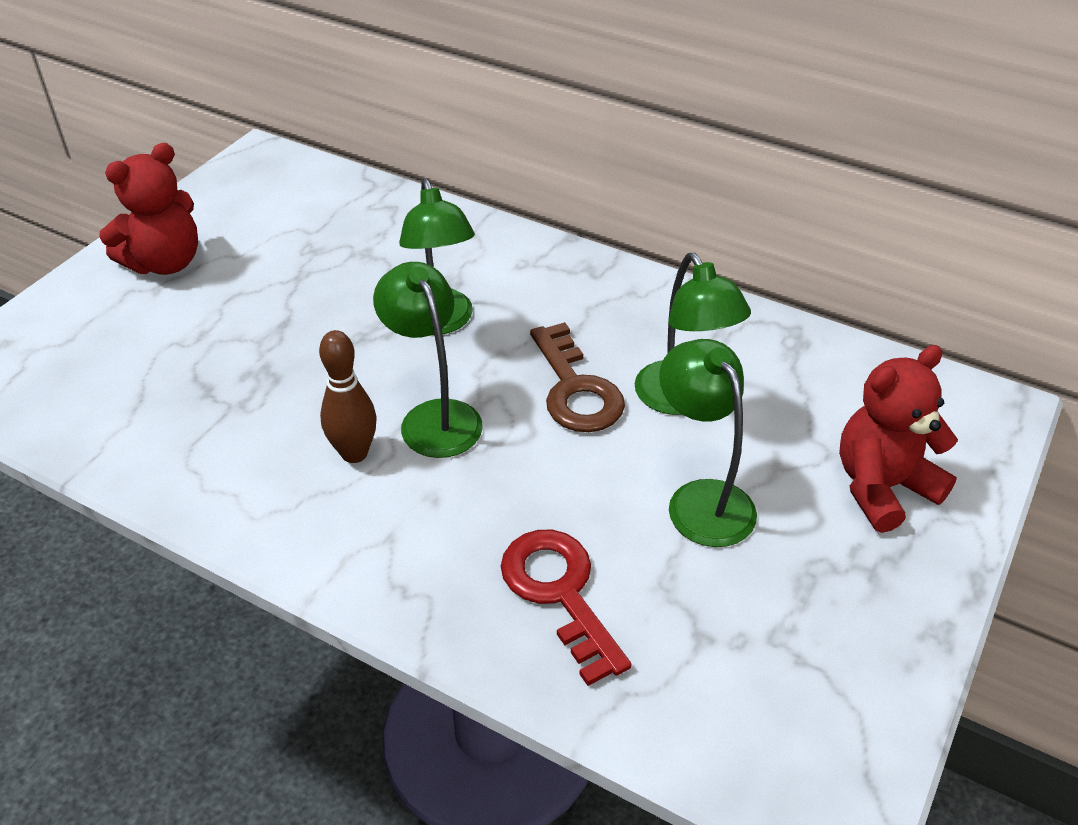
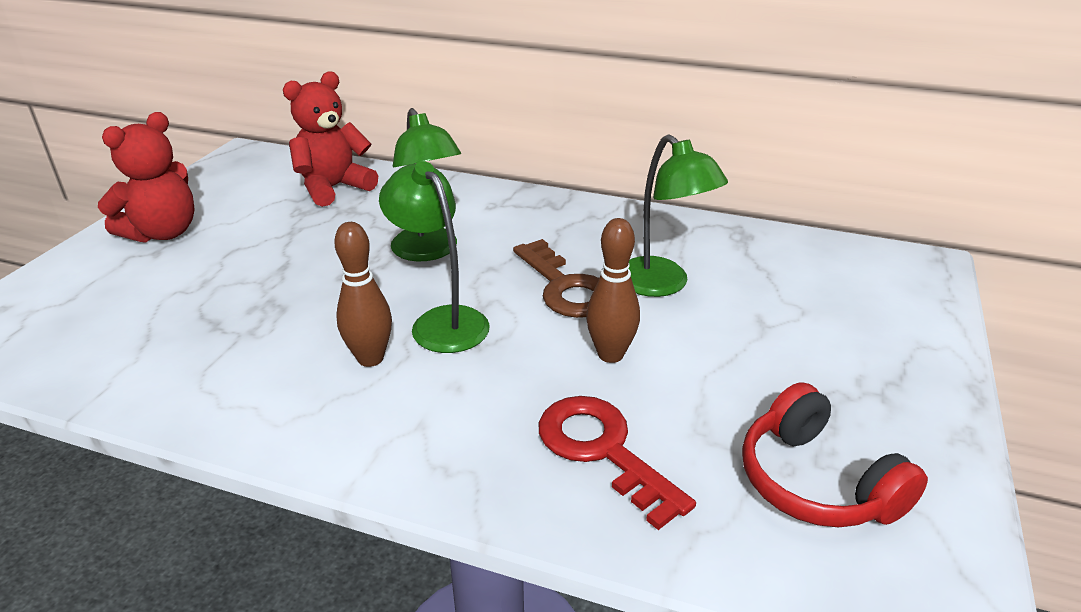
camera: 10 degrees left, 10 degrees down
(600, 482) = (610, 354): none -> brown bowling pin
(701, 499) = (707, 357): green lamp -> none
(761, 660) = (816, 482): none -> red headphones
(882, 487) = (860, 329): red teddy bear -> red teddy bear (334, 188)

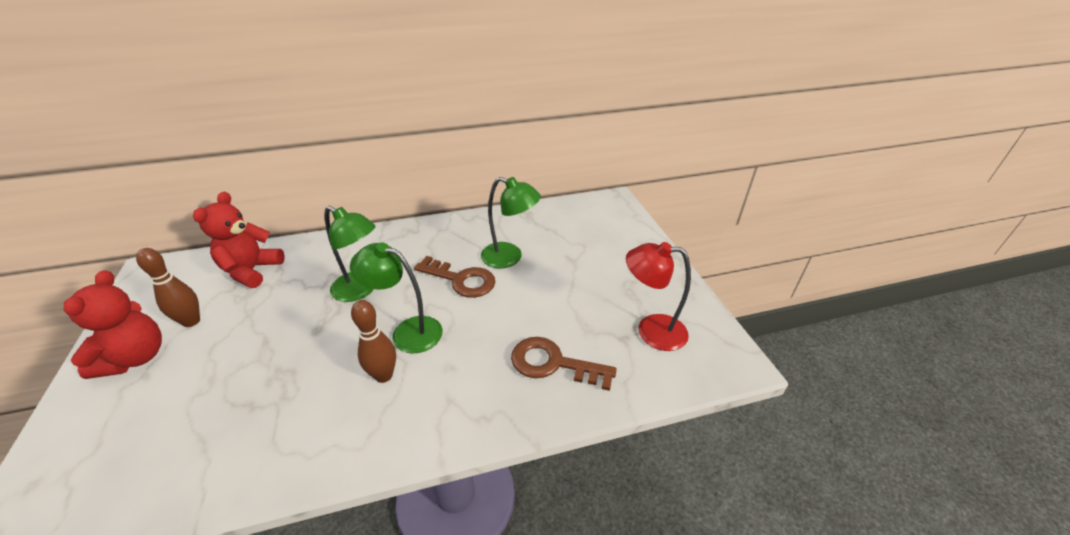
camera: 35 degrees left, 5 degrees up
(602, 450) = (553, 363): red key -> brown key
(610, 354) = (515, 309): brown bowling pin -> brown bowling pin (191, 321)
(816, 482) = (651, 330): red headphones -> red lamp

